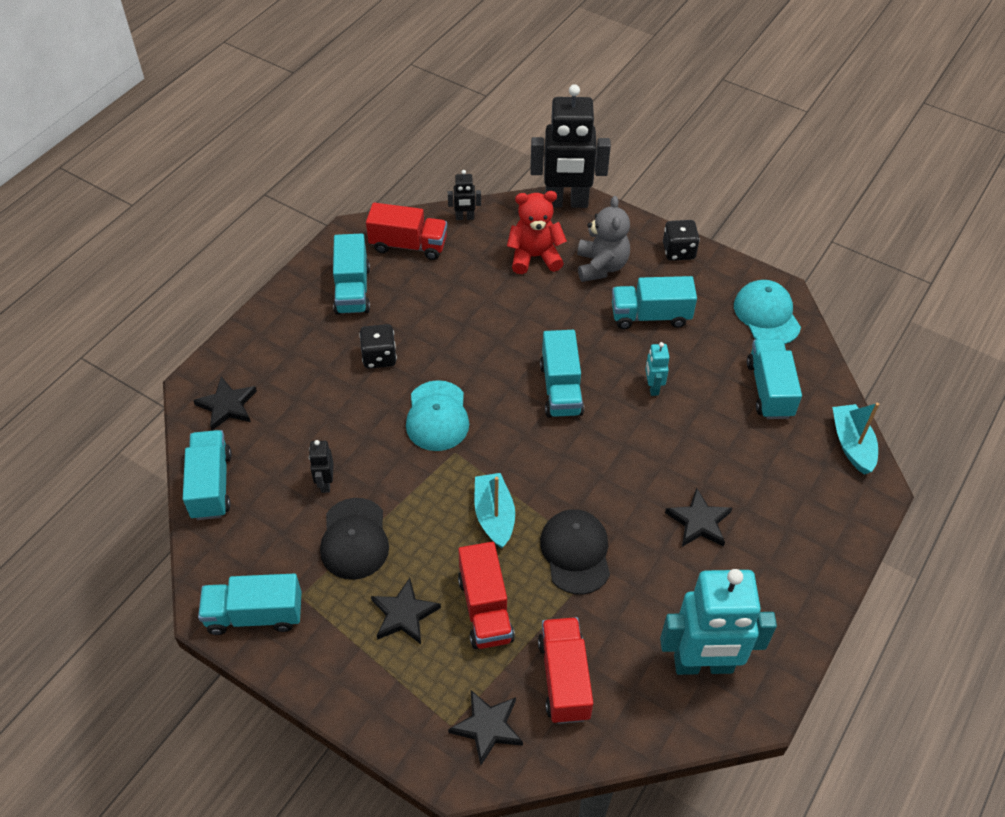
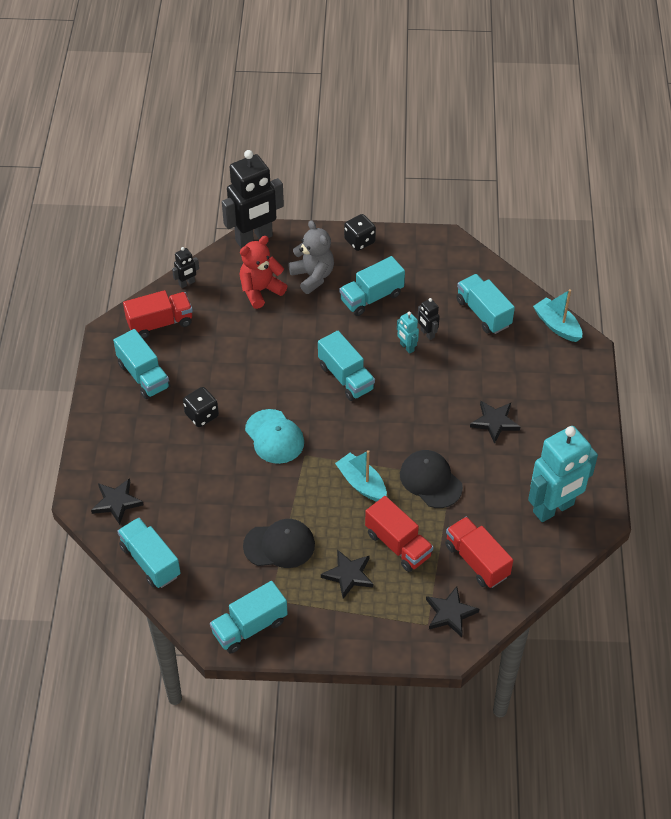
camera: 30 degrees left, 0 degrees up
(325, 483) = (231, 519): black robot -> black robot (427, 334)
(354, 539) = (279, 545): black cap -> black cap turned 60 degrees counterclockwise
(766, 315) = (449, 261): turquoise cap -> none

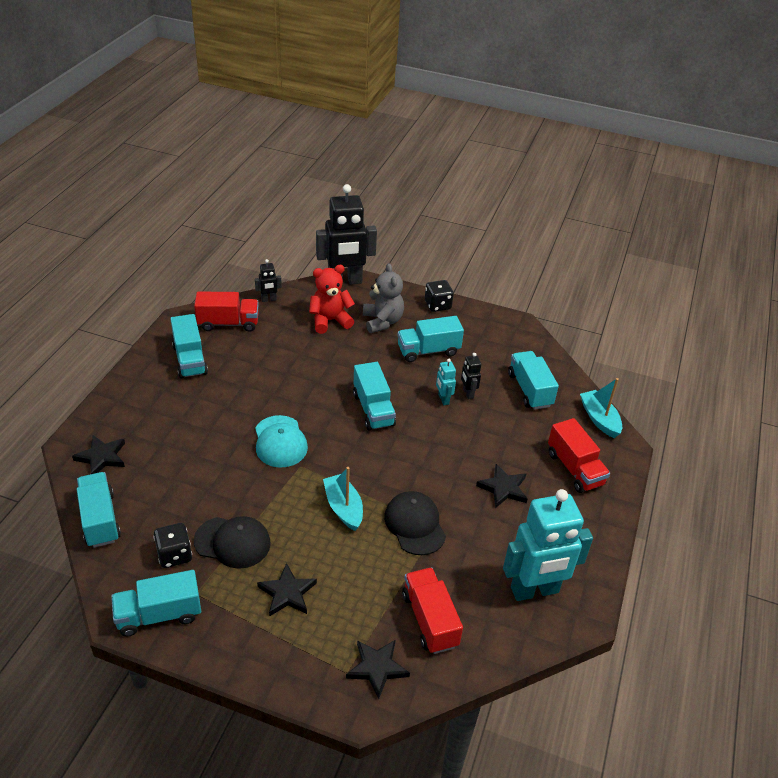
camera: 15 degrees right, 10 degrees down
(202, 415) = (223, 405): black dice -> black dice (174, 555)
(398, 544) = (353, 578): red truck -> red truck (574, 469)

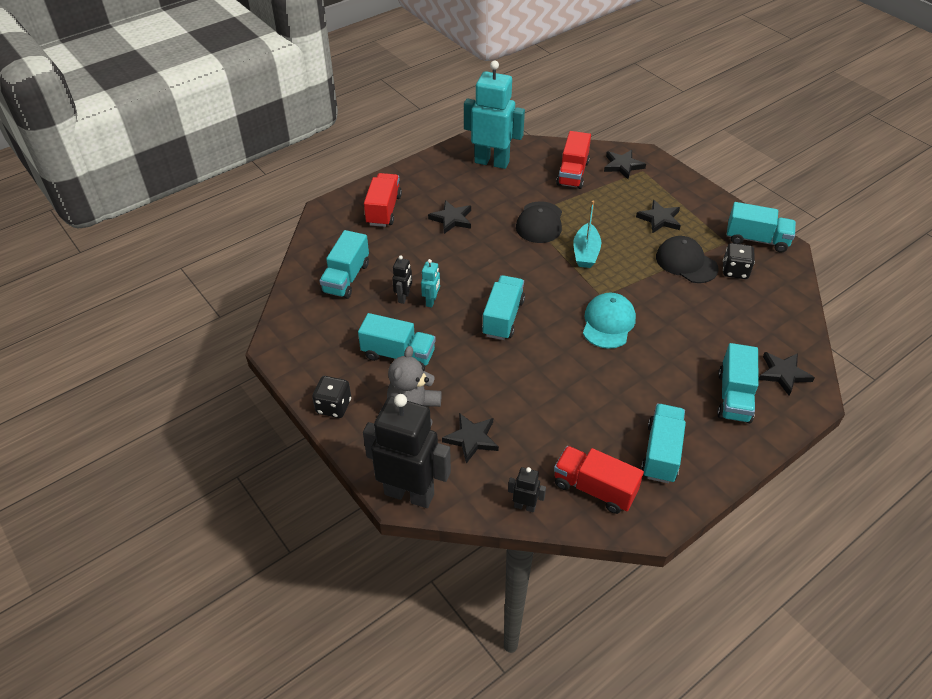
camera: 145 degrees left, 5 degrees up
(100, 520) = (792, 319): turquoise truck -> turquoise truck (734, 397)
(330, 321) = (471, 439): red teddy bear -> black star
(599, 419) = (319, 233): turquoise boat -> none

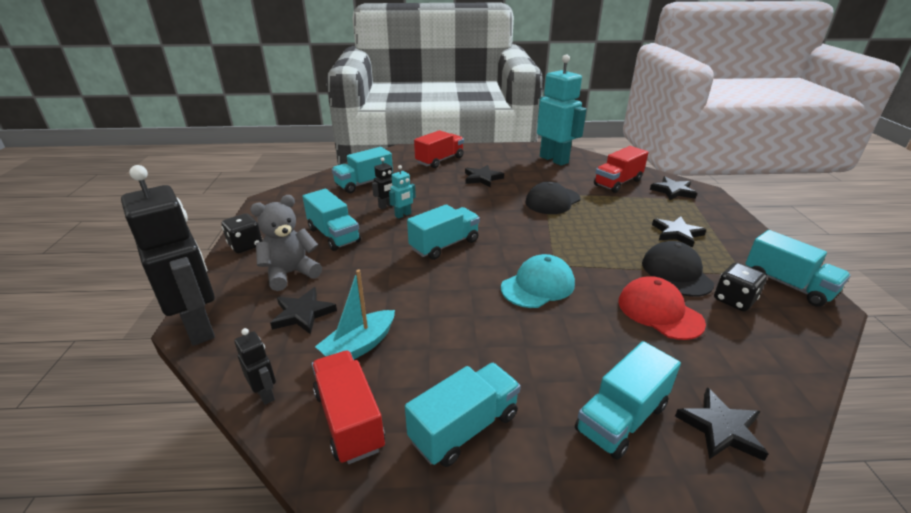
camera: 35 degrees right, 15 degrees down
(585, 253) = (573, 231): turquoise boat -> turquoise boat (359, 346)
(700, 305) = (659, 312): none -> red cap

